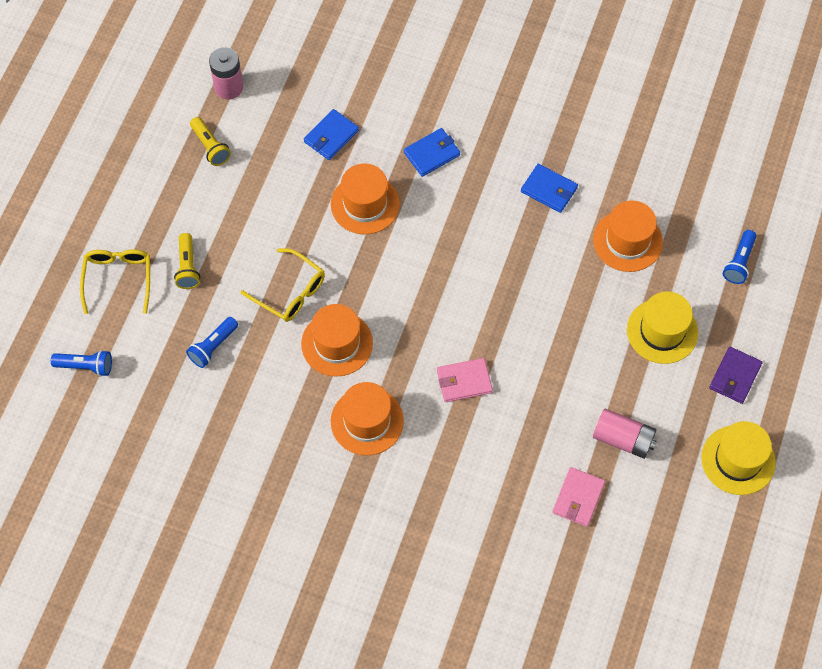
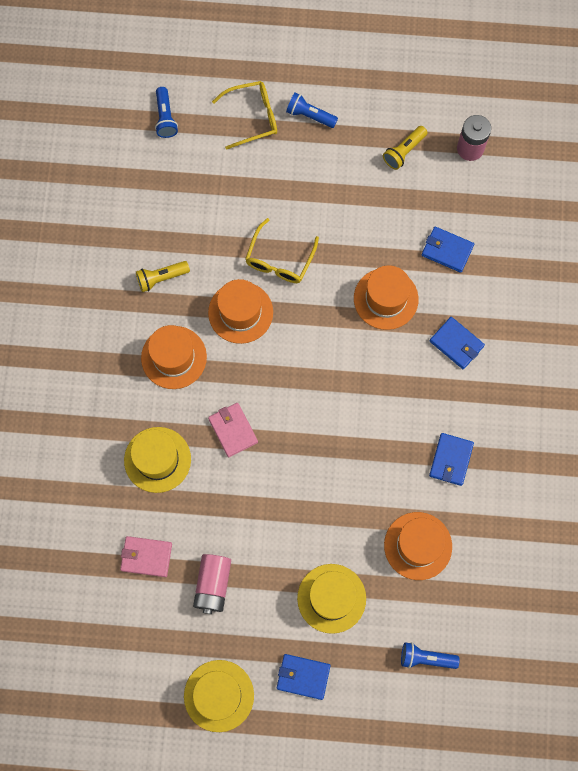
camera: 75 degrees right, 10 degrees up
(187, 267) = (280, 169): yellow flashlight -> yellow flashlight (161, 278)
(213, 346) = (210, 212): blue flashlight -> blue flashlight (310, 115)
(475, 463) = (157, 459): none -> yellow hat
(735, 376) = (303, 676): purple wallet -> blue wallet

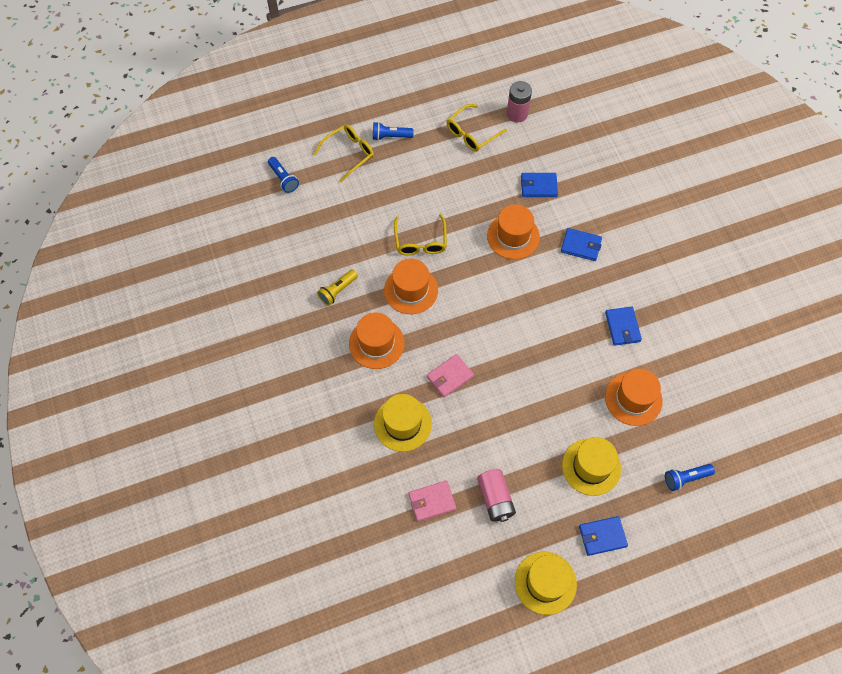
camera: 25 degrees left, 10 degrees down
(233, 430) = (450, 376): pink wallet -> pink wallet turned 75 degrees counterclockwise
(404, 151) = (471, 134): yellow flashlight -> yellow glasses

